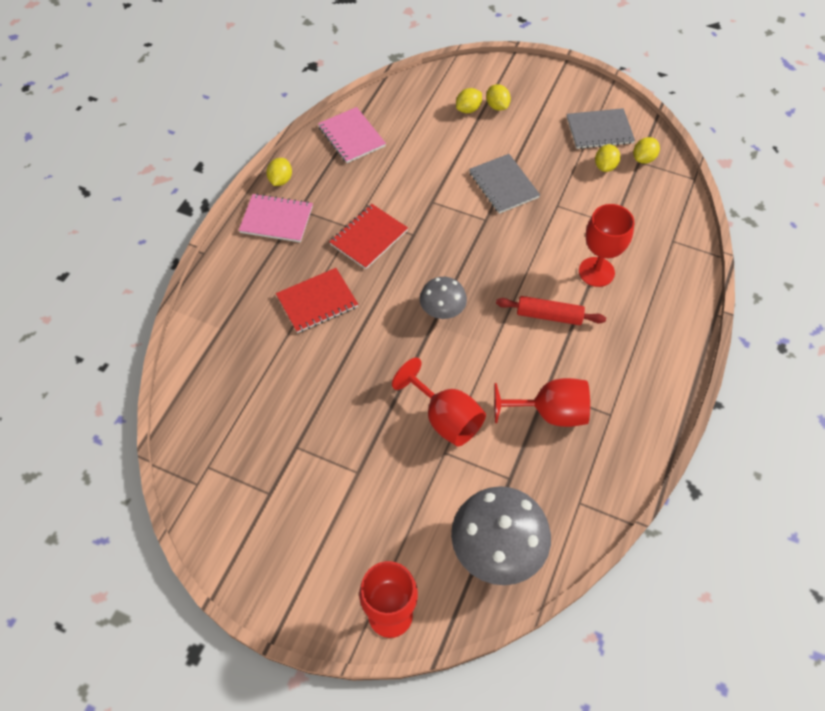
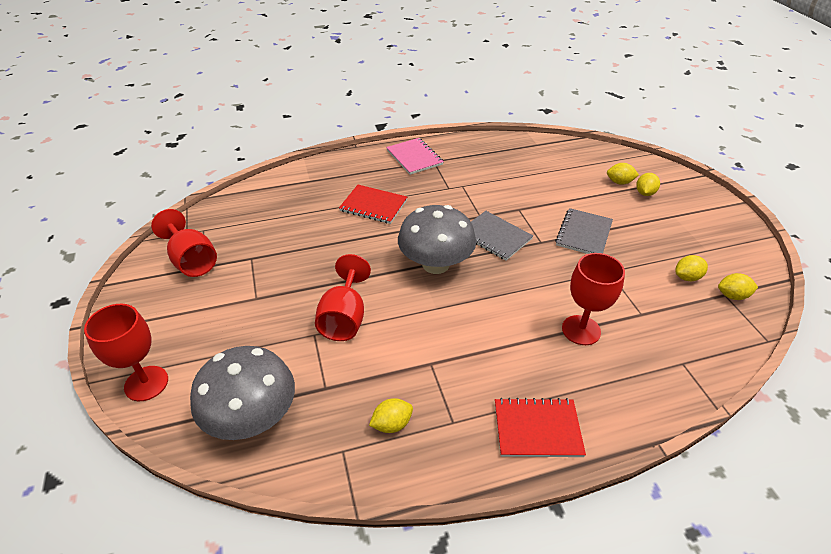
camera: 50 degrees right, 15 degrees down
(280, 180) = (445, 143): yellow lemon -> yellow lemon (392, 424)
(351, 136) = (518, 150): pink notebook -> none
(369, 237) = (451, 199): red notebook -> red notebook (537, 429)
(442, 310) = (435, 264): grey mushroom -> grey mushroom, size x1.76
(549, 315) = (502, 325): red rolling pin -> none
(549, 413) = (412, 378): red goblet -> red goblet (192, 261)
(599, 130) = (714, 255): grey notebook -> grey notebook (495, 237)

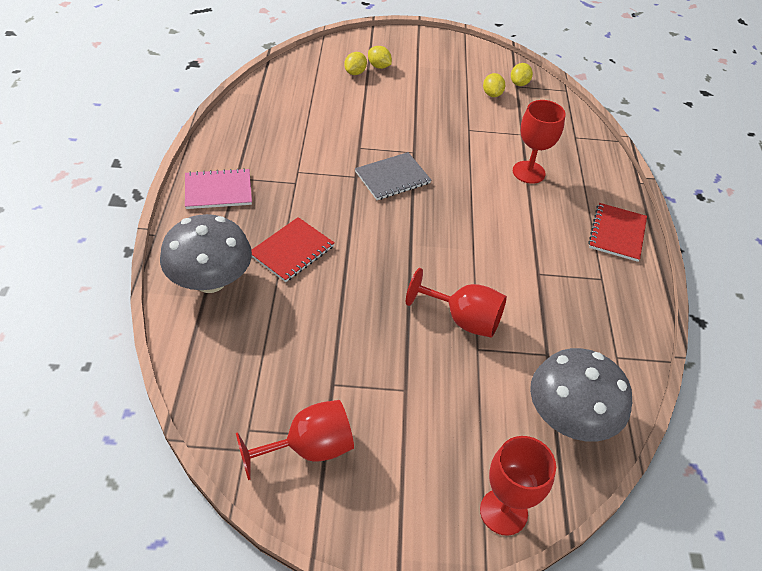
camera: 75 degrees left, 5 degrees up
(392, 424) = (596, 317): yellow lemon -> none
(435, 264) = (413, 231): grey mushroom -> grey mushroom (210, 280)
(584, 234) = (415, 123): grey notebook -> none

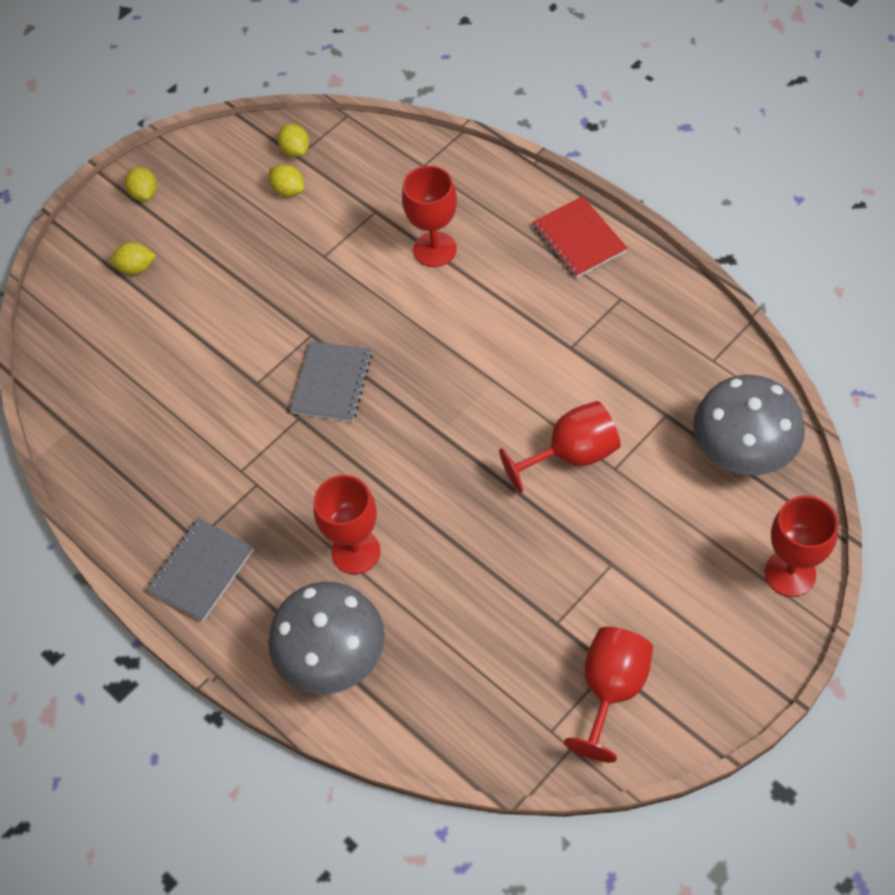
camera: 40 degrees left, 10 degrees up
(218, 190) = (201, 571): pink notebook -> grey notebook
(292, 251) = (356, 551): red notebook -> red goblet
(355, 72) = (124, 300): yellow lemon -> yellow lemon (144, 193)

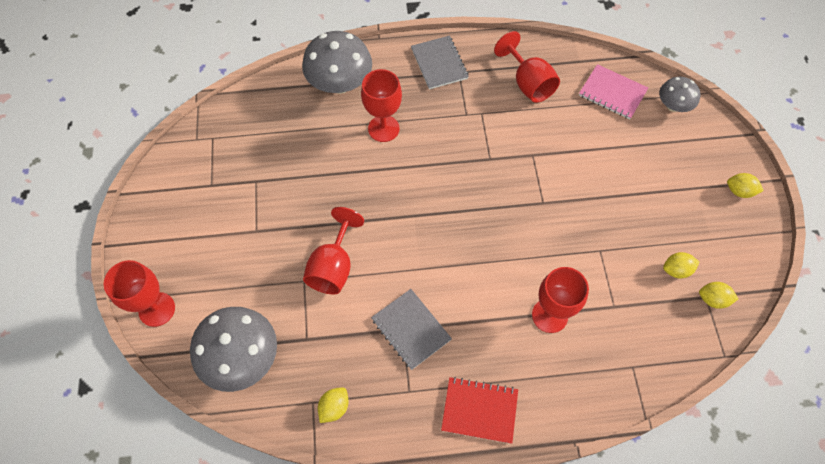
camera: 125 degrees right, 5 degrees up
(68, 304) = (673, 106): none -> grey mushroom
(96, 367) = (612, 93): none -> pink notebook
(136, 268) = (675, 151): yellow lemon -> yellow lemon (334, 407)
(331, 383) = (498, 189): grey notebook -> grey notebook (411, 329)
(611, 690) = (200, 176): red goblet -> red goblet (528, 83)

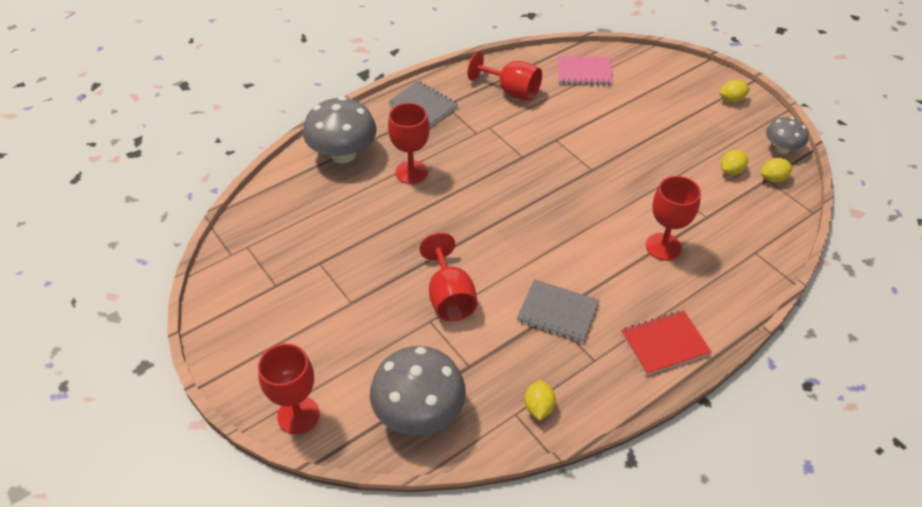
camera: 30 degrees left, 15 degrees down
(673, 106) = (637, 63): grey mushroom -> grey mushroom (781, 148)

